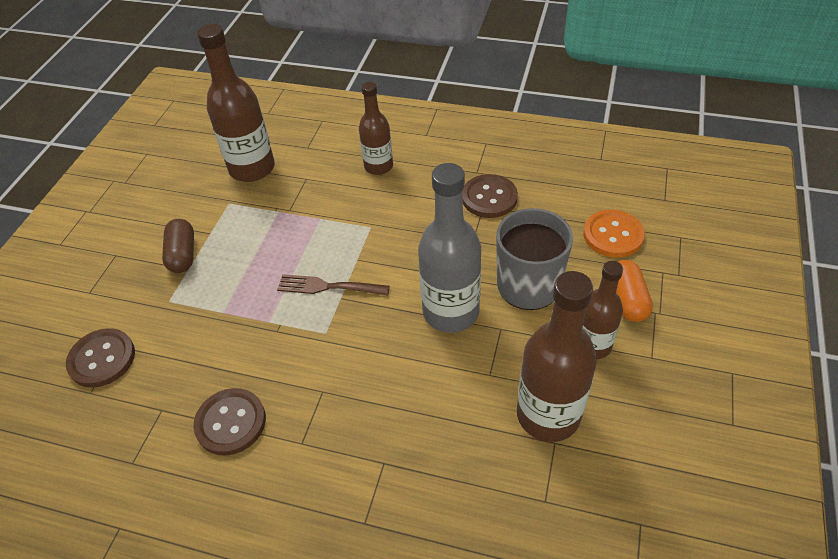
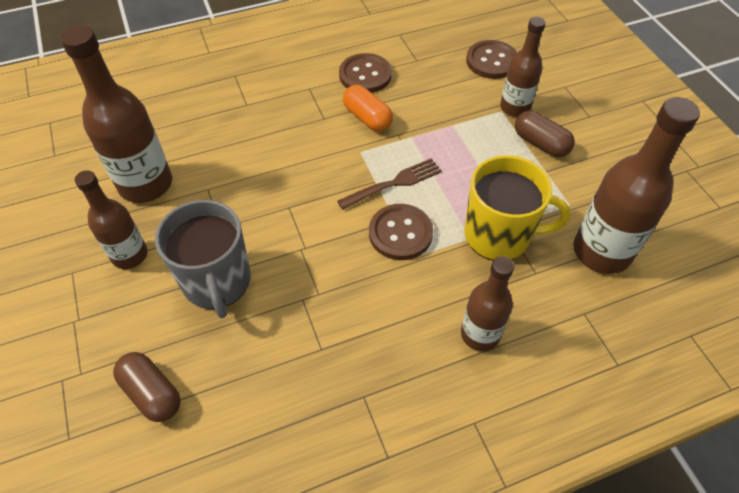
camera: 140 degrees right, 5 degrees up
(155, 297) = (515, 107): none -> brown bottle
(299, 210) = (499, 235): none -> yellow mug
(451, 312) = (272, 218): grey bottle -> none
(489, 198) = (322, 364): brown button -> brown button (400, 233)
(613, 235) = (152, 393): orange button -> brown capsule
(627, 299) = (110, 318): orange capsule -> orange capsule (367, 118)

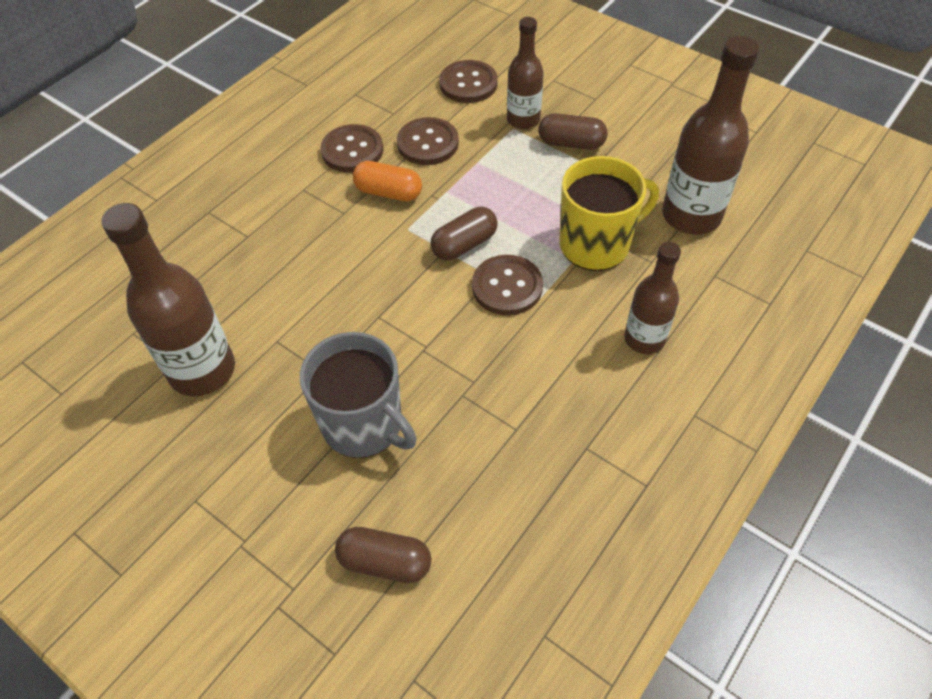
camera: 30 degrees left, 0 degrees up
(130, 255) = (247, 449): brown bottle -> none
(393, 184) = (464, 244): brown fork -> brown capsule
(425, 94) = (428, 143): none -> brown button

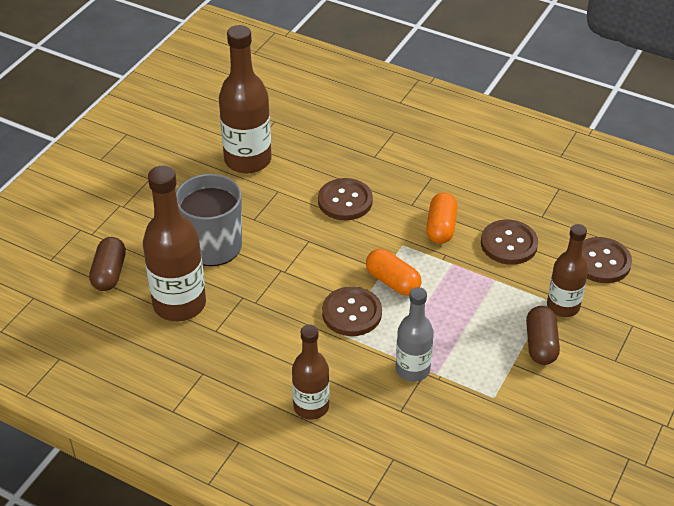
camera: 80 degrees right, 10 degrees down
(352, 150) = (485, 198): brown button -> brown button (345, 201)
(464, 244) = (393, 281): brown capsule -> orange capsule
(596, 244) = (412, 369): yellow mug -> grey bottle
(691, 215) = (466, 440): brown bottle -> brown bottle (179, 304)

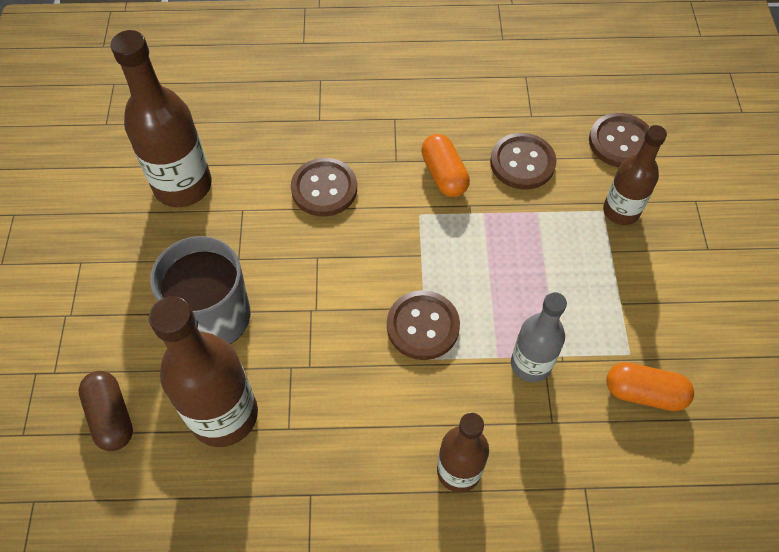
camera: 30 degrees left, 15 degrees up
(393, 281) = (439, 265): orange capsule -> orange capsule (644, 393)
(541, 344) = (631, 266): brown capsule -> none

